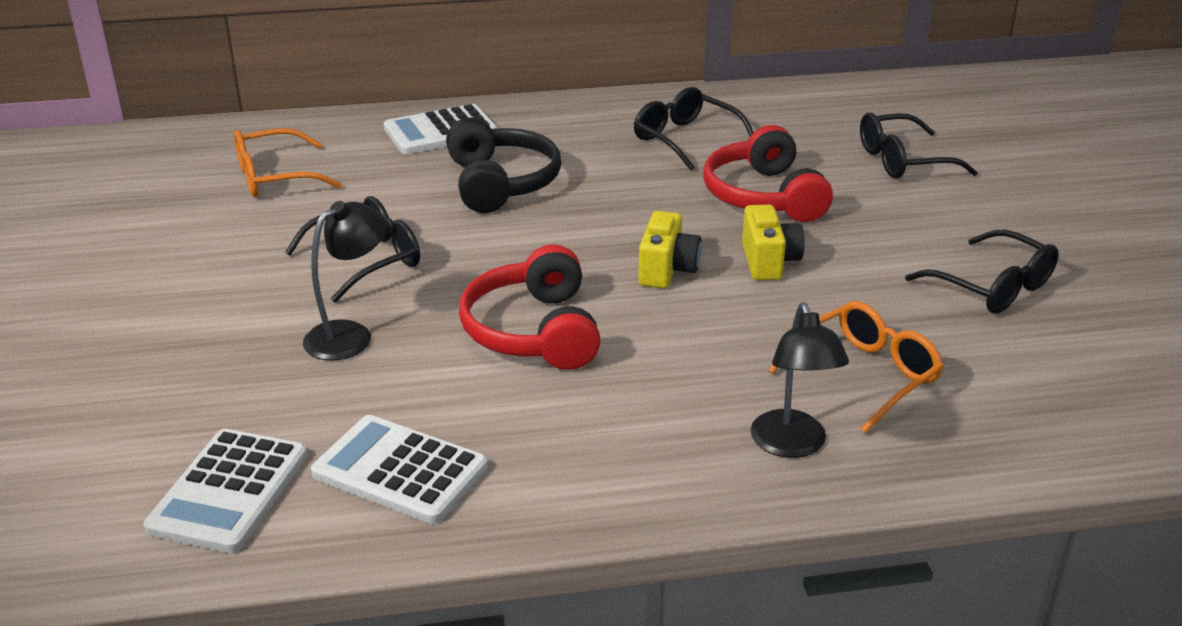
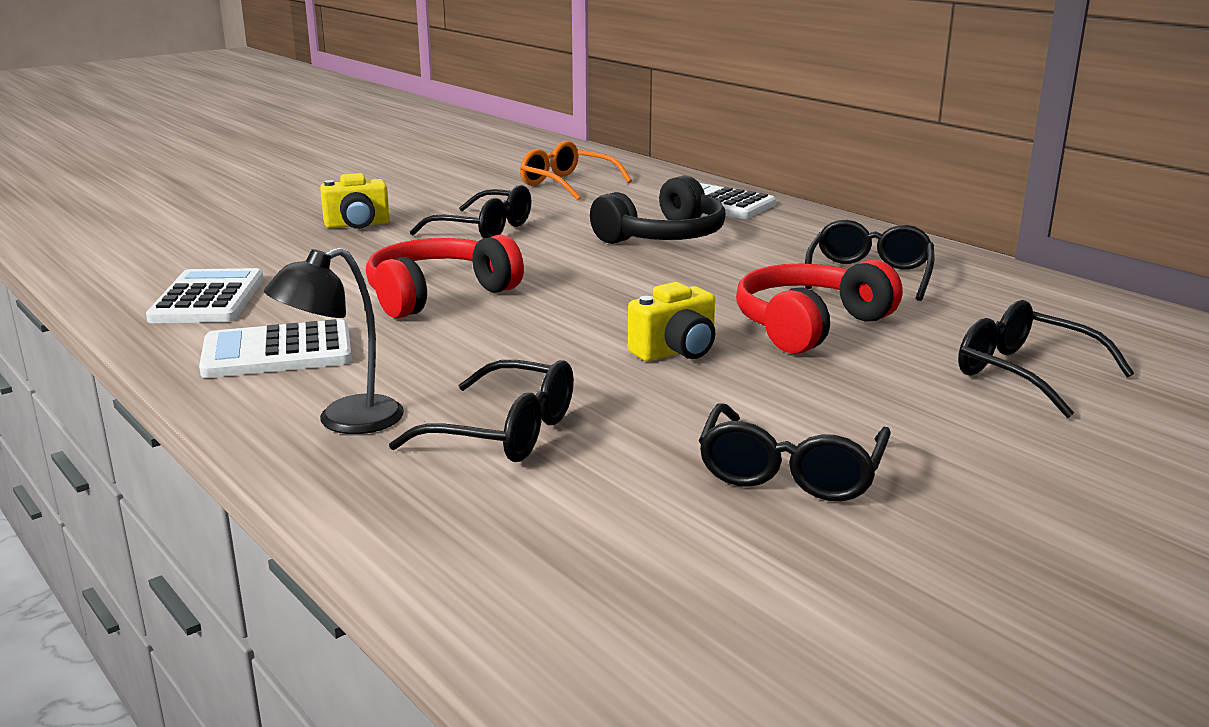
camera: 60 degrees right, 10 degrees down
(229, 491) = (156, 265): white calculator -> white calculator (277, 352)
(349, 335) = (373, 248): black lamp -> none
(667, 270) = (600, 317): yellow camera -> yellow camera (357, 225)
(863, 375) = (503, 432): orange glasses -> black glasses

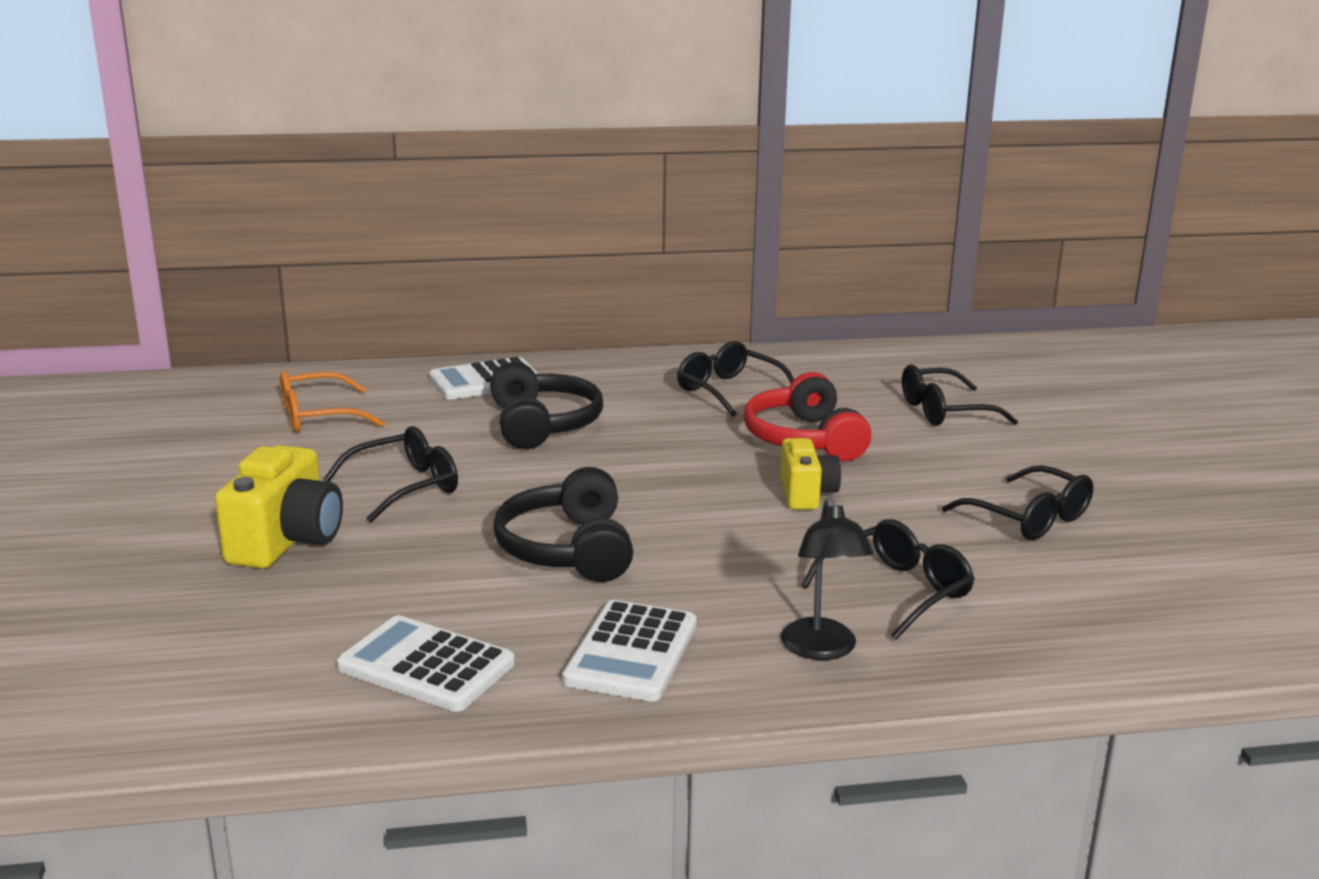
camera: 60 degrees left, 0 degrees up
(357, 225) = (287, 542): yellow camera -> yellow camera, size x1.55
(438, 294) = (567, 549): red headphones -> black headphones

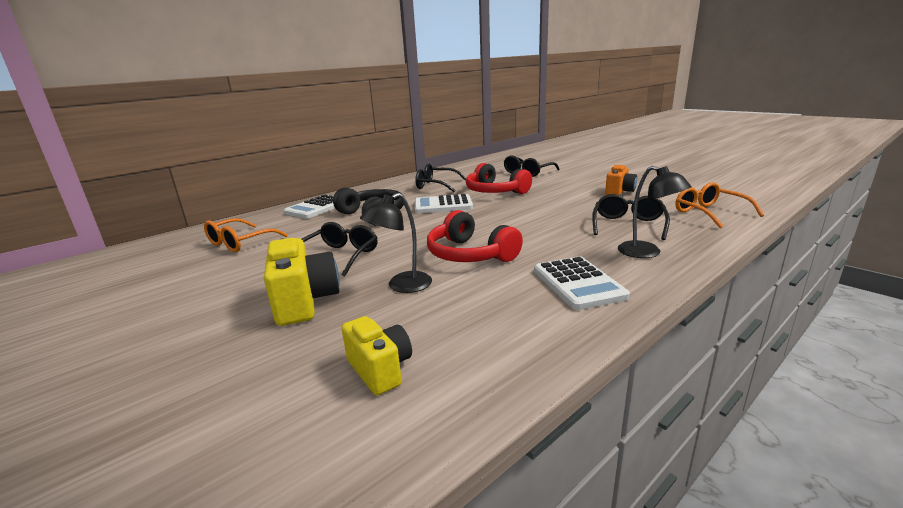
camera: 30 degrees left, 0 degrees up
(416, 564) = (402, 286): none -> black lamp
(426, 665) = (491, 330): white calculator -> white calculator (443, 205)
(567, 549) = (469, 254): black headphones -> red headphones
(806, 494) = (531, 206): yellow camera -> yellow camera (380, 370)
(1028, 518) = (619, 192): black glasses -> orange camera
(1096, 625) = (710, 213): none -> orange glasses

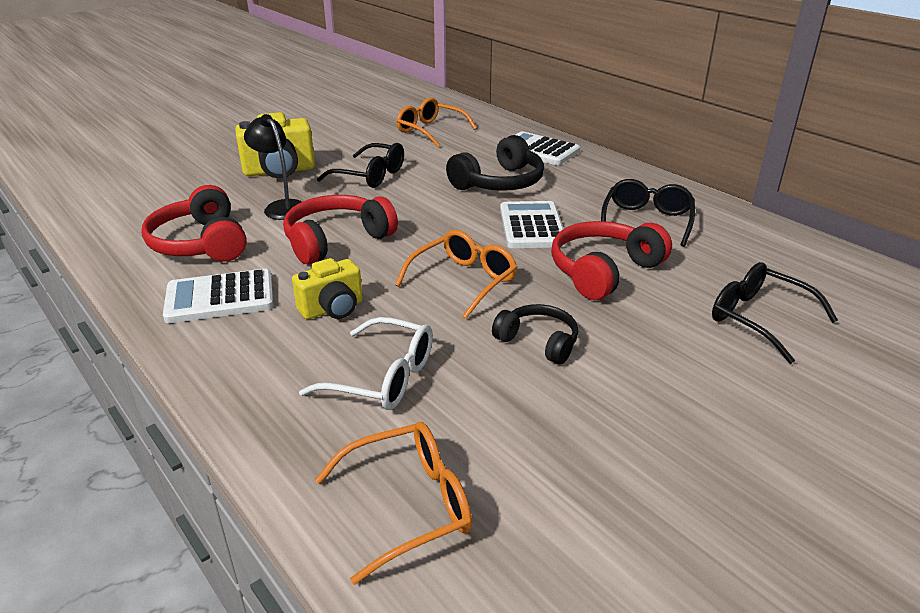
camera: 90 degrees right, 10 degrees up
(380, 370) = (158, 204): yellow camera -> yellow camera (332, 309)
(485, 313) = (200, 243): none -> red headphones
(517, 216) = (463, 281): none -> orange glasses
(570, 200) = (538, 342): none -> black headphones
(619, 192) = (589, 417): orange camera -> none
(628, 225) = (382, 377): black glasses -> white glasses
(647, 253) = (267, 366): black lamp -> none

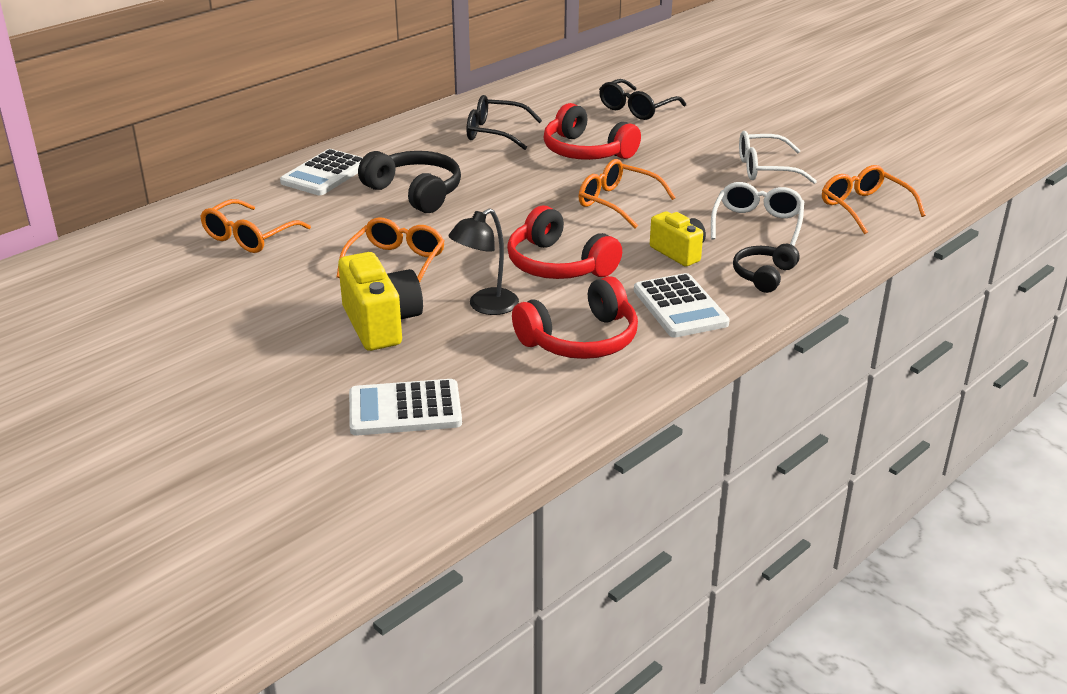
camera: 95 degrees left, 0 degrees up
(370, 175) = (396, 263): black glasses -> orange glasses
(532, 226) = (512, 177): white calculator -> white calculator (405, 409)
(538, 342) = (691, 174): black headphones -> black headphones (763, 275)
(559, 415) = (766, 169): none -> white glasses

